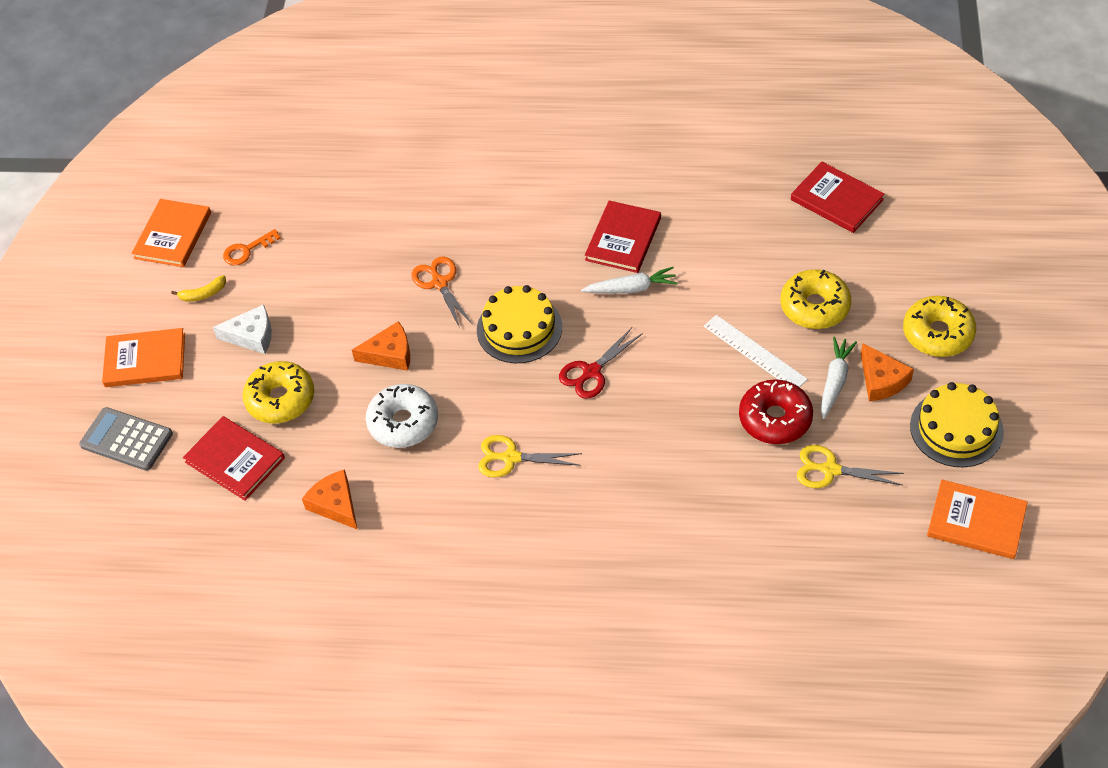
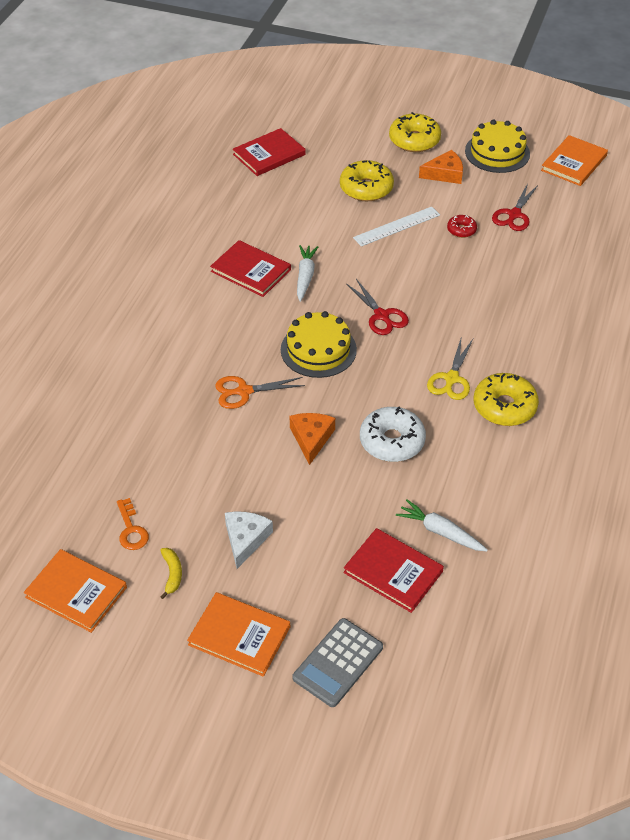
camera: 80 degrees left, 5 degrees down
(145, 360) = (239, 635): orange book -> orange book turned 75 degrees counterclockwise
(235, 460) = (393, 572): red book -> red book turned 75 degrees clockwise
(280, 399) = (333, 526): yellow donut -> yellow donut (504, 407)
(335, 504) = (466, 502): orange cheese -> none
(775, 419) = (461, 230): red donut -> red donut, size x0.53
(830, 470) = (514, 215): yellow scissors -> red scissors
(835, 381) = (438, 195): white carrot -> white carrot (440, 532)

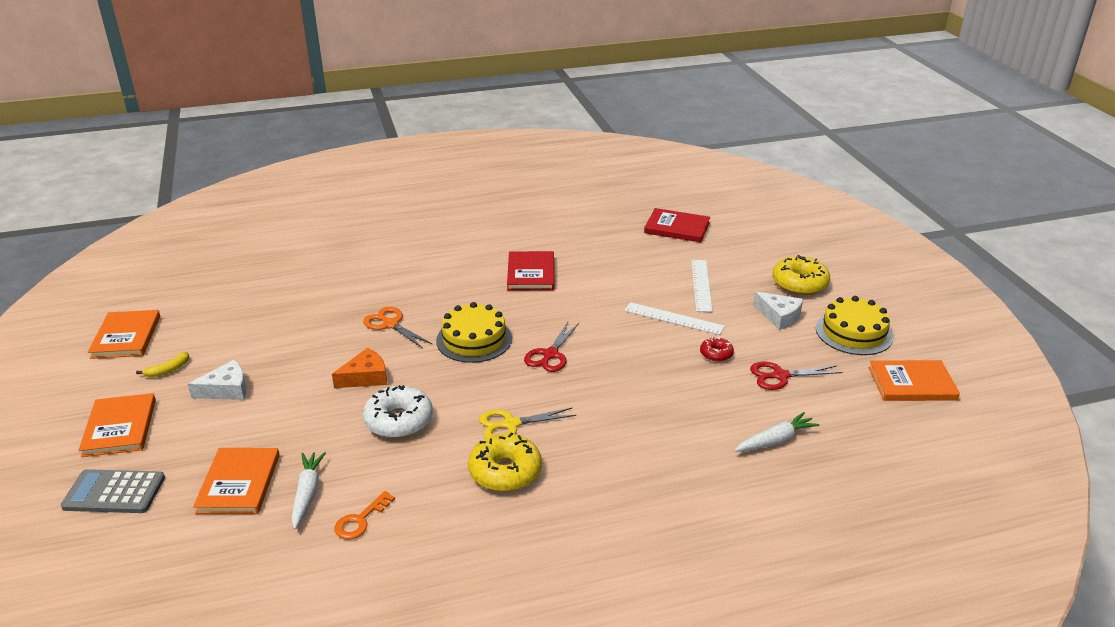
camera: 55 degrees right, 15 degrees down
(131, 529) = (203, 334): orange key -> orange key (360, 520)
(305, 276) = (554, 299): white carrot -> white carrot (775, 440)
(366, 188) = (701, 285): yellow donut -> white ruler
(393, 572) = (239, 483): red book -> orange book
(445, 174) = (779, 316): orange cheese -> white cheese

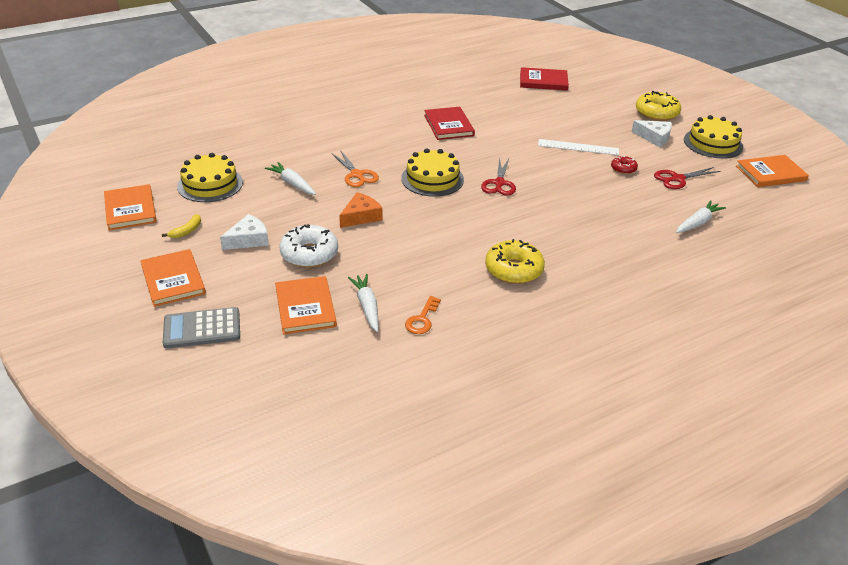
camera: 15 degrees left, 5 degrees up
(225, 316) = (210, 184): none -> yellow cake
(313, 326) = (292, 184): none -> white carrot
(390, 324) = (357, 175): orange scissors -> orange scissors turned 150 degrees counterclockwise
(399, 421) = (408, 245): white donut -> white donut (309, 254)
(510, 424) = (498, 236): yellow scissors -> none
(701, 285) = (585, 121): white ruler -> none

